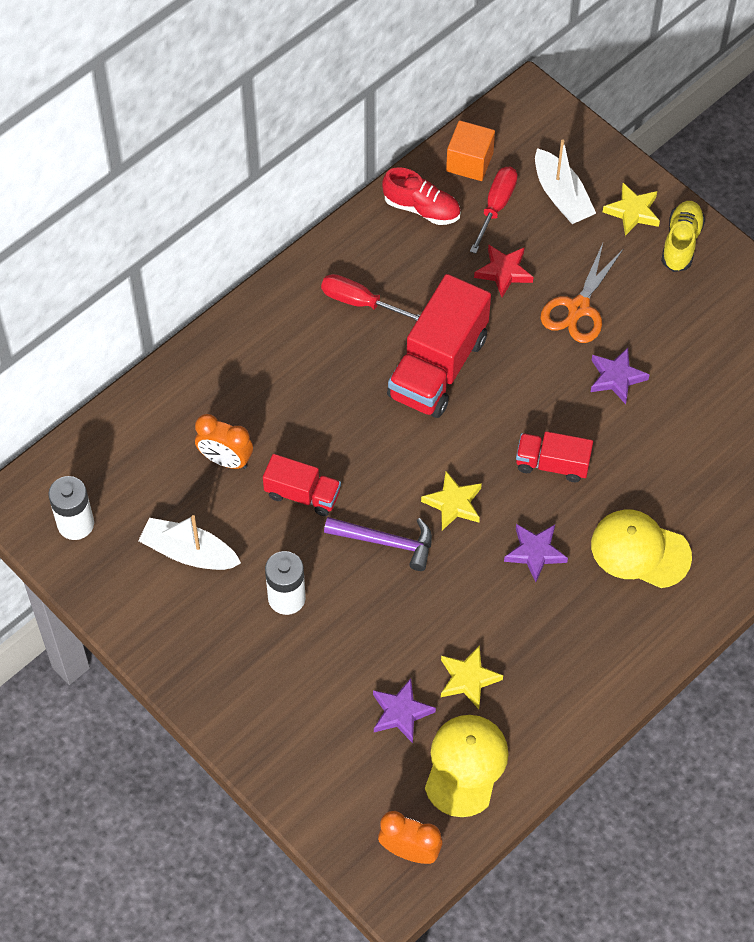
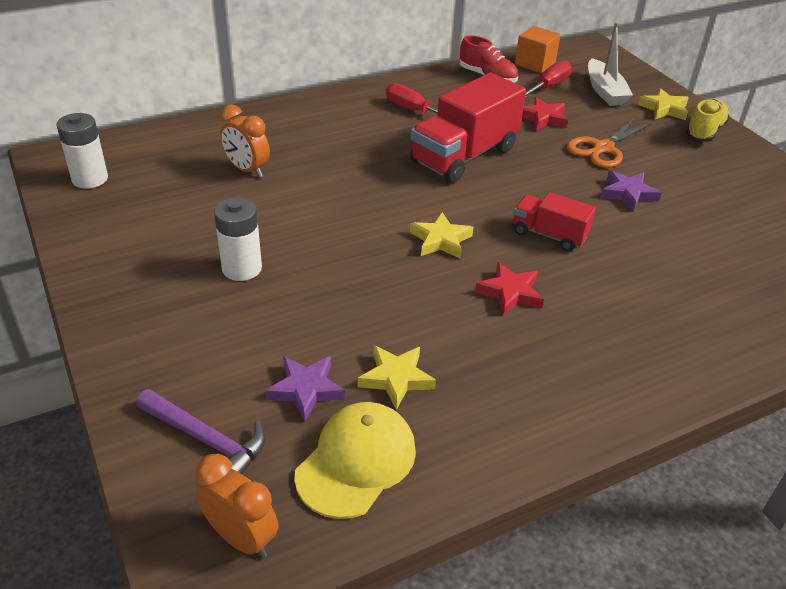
camera: 15 degrees right, 20 degrees down
(189, 552) = (173, 217): white boat -> none
(302, 494) = (301, 204): red truck -> none
(386, 542) = (362, 252): purple hammer -> purple hammer (207, 440)
(535, 553) = (510, 293): purple star -> red star
(640, 550) = (625, 316): yellow cap -> none

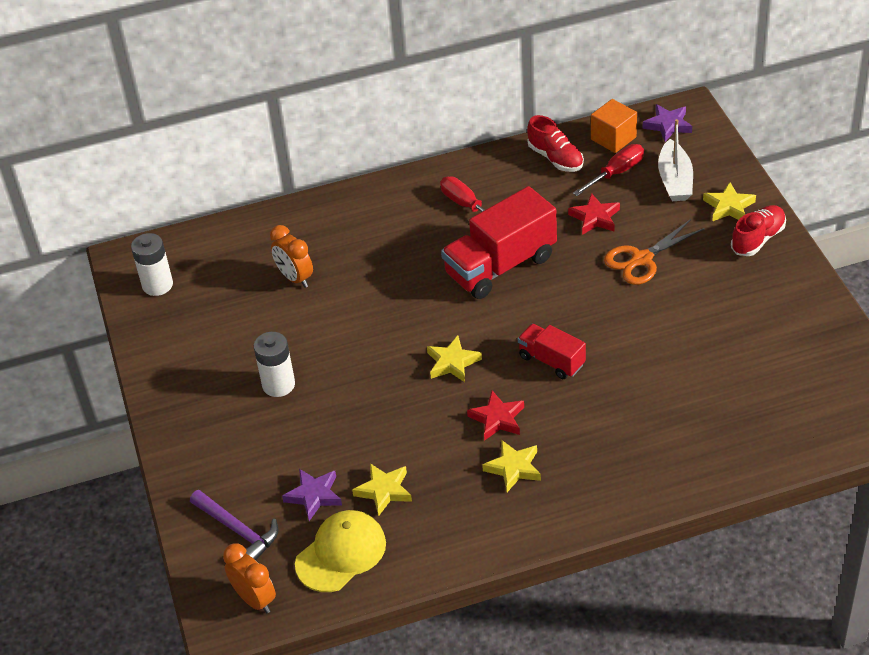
camera: 15 degrees right, 5 degrees up
(548, 344) = (514, 468): none -> yellow star
(628, 194) = (644, 316): purple star -> purple star (668, 125)
(704, 132) = (758, 239): yellow shoe -> red shoe

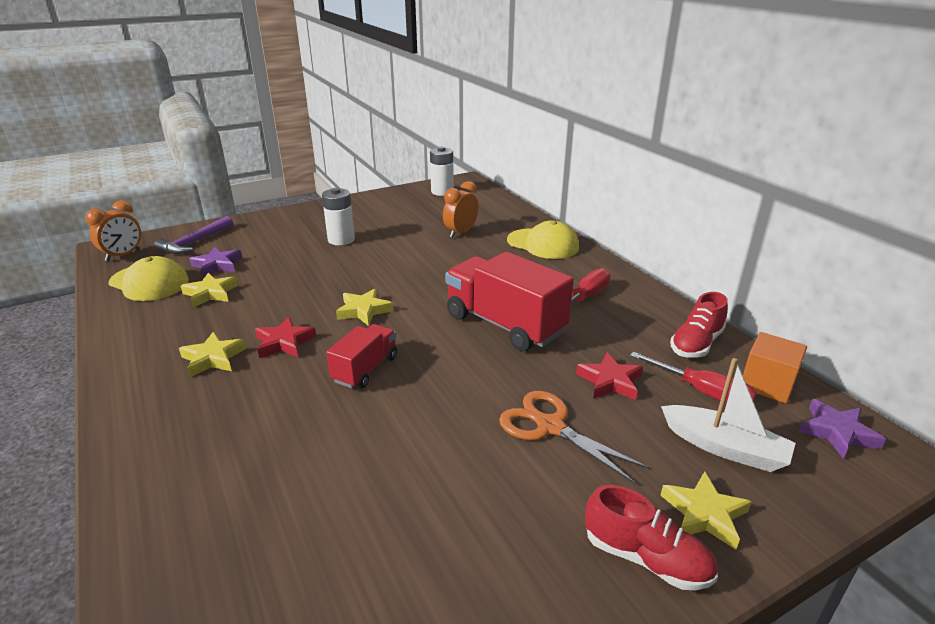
camera: 75 degrees right, 15 degrees down
(346, 215) = (543, 244): none -> yellow cap
(675, 180) = (725, 448): white boat -> white boat turned 135 degrees counterclockwise

